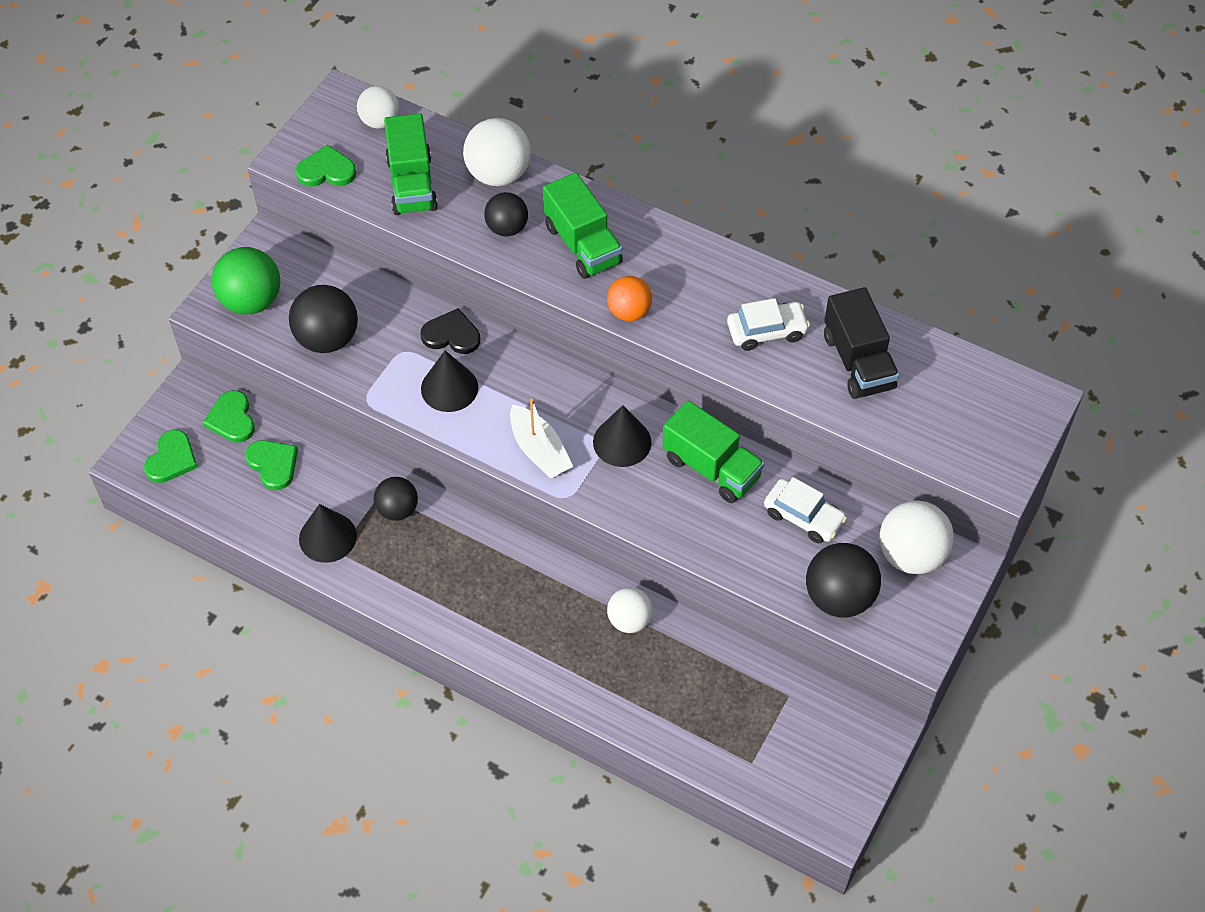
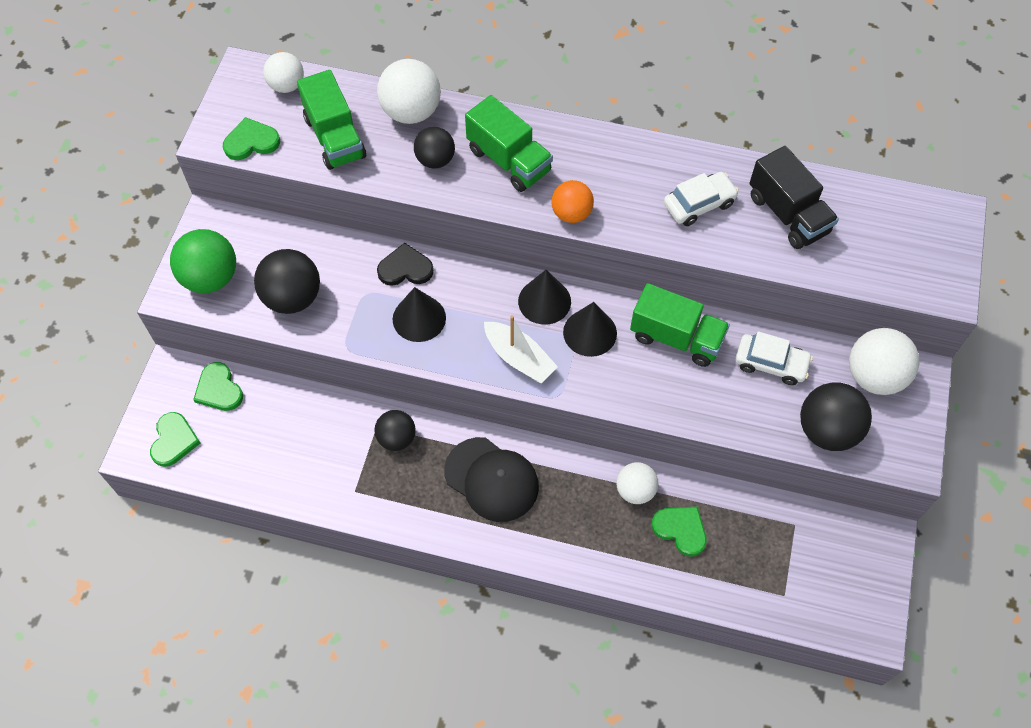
camera: 15 degrees left, 5 degrees up
(273, 464) = (270, 423): green heart -> green heart (680, 530)
(327, 537) = (341, 480): black cone -> black cone (544, 301)
(482, 573) = (491, 479): none -> black cap

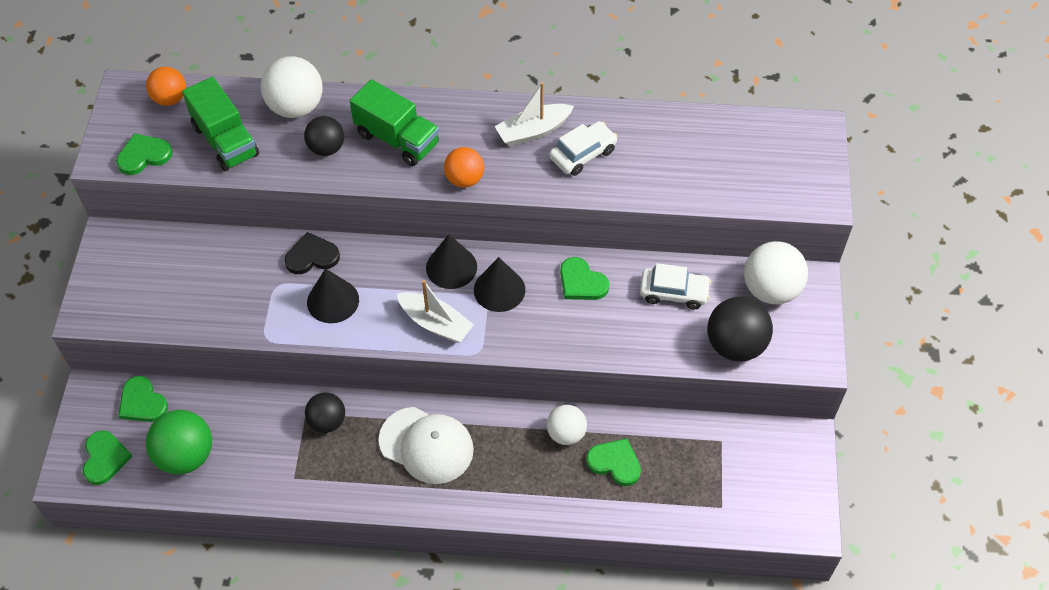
camera: 10 degrees left, 5 degrees down
(210, 278) = (120, 293): green ball -> green ball (186, 455)
(287, 85) = (170, 98): white ball -> orange ball
(292, 298) = (205, 300): black ball -> none
(491, 479) = (426, 445): black cap -> white cap
(651, 172) = (533, 131): none -> white boat
(676, 338) = (581, 282): green truck -> green heart
(788, 214) = (666, 151): black truck -> none

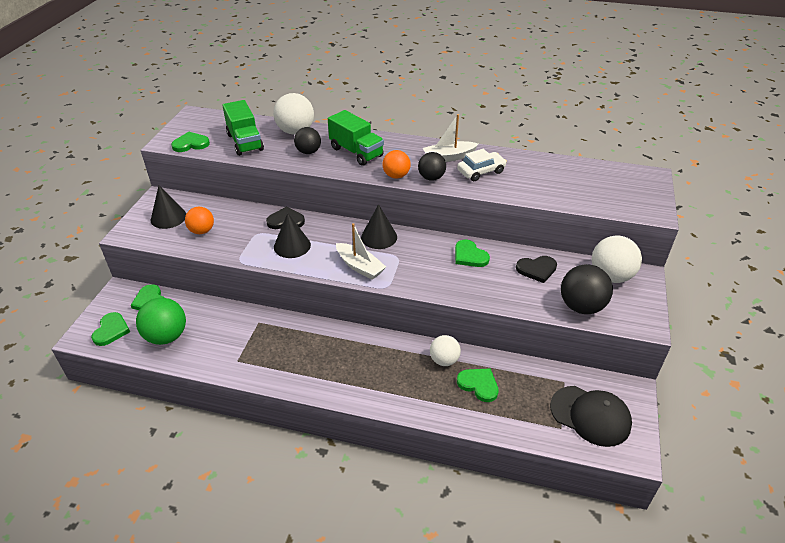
camera: 10 degrees right, 15 degrees down
(170, 98) = (219, 120): orange ball -> orange ball (202, 231)
(327, 421) = (272, 329): black ball -> black ball (431, 178)
(426, 445) = (338, 353): white cap -> none
(499, 289) = (409, 253): black cone -> black cone (168, 217)
(674, 292) = (537, 269): white car -> black heart
(756, 484) = (590, 416): none -> black cap

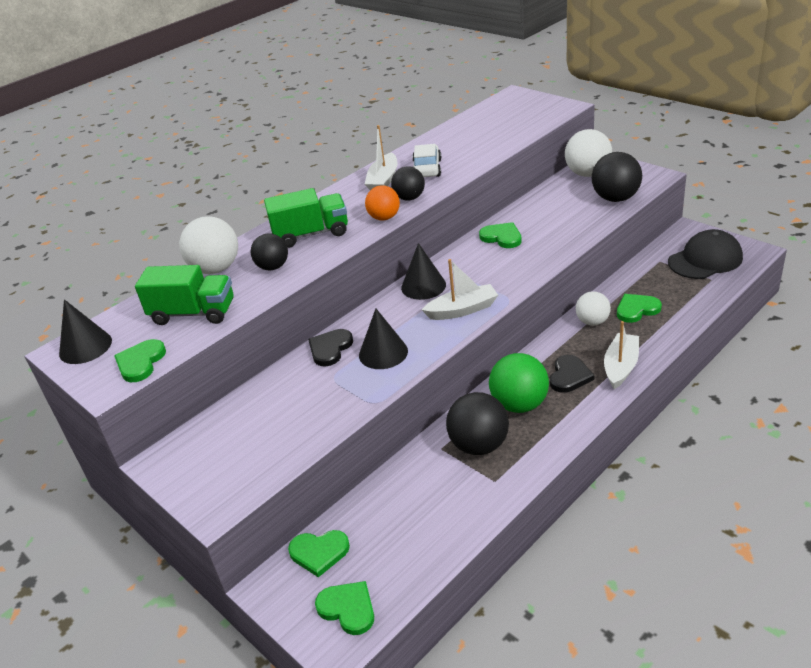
camera: 55 degrees left, 5 degrees down
(166, 336) = (404, 545): green ball -> green ball (519, 404)
(168, 217) = (219, 457): black cone -> black cone (85, 347)
(202, 231) = (282, 427): orange ball -> none
(269, 340) = (479, 445): none -> black ball
(395, 395) = (621, 366): none -> white boat
(469, 256) = (502, 237): green heart -> green heart turned 135 degrees counterclockwise
(537, 269) = (551, 206): black heart -> black heart (569, 376)

